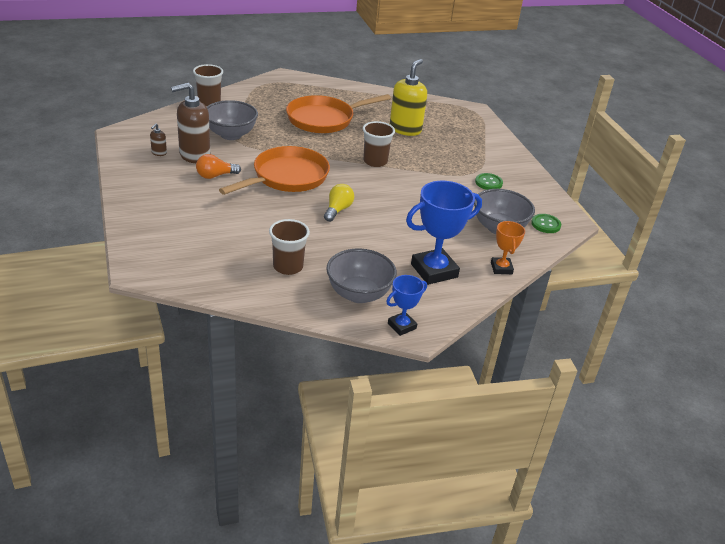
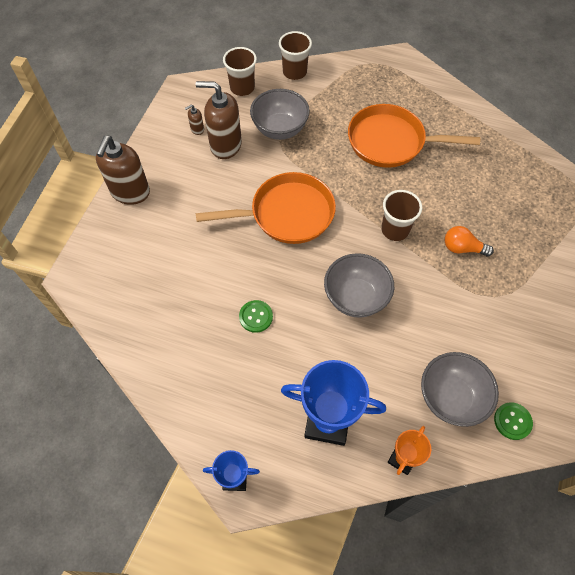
camera: 40 degrees right, 25 degrees up
(137, 205) = (130, 192): none -> brown soap dispenser
(215, 176) = (223, 182): orange light bulb -> orange light bulb (462, 248)
(288, 267) = (194, 339): brown cup -> brown cup (242, 88)
(338, 210) = (300, 284): yellow light bulb -> none
(359, 294) = (229, 412): grey bowl -> grey bowl (355, 297)
(405, 129) = (469, 193): yellow soap dispenser -> none
(488, 183) = (499, 321): green button -> green button (256, 317)

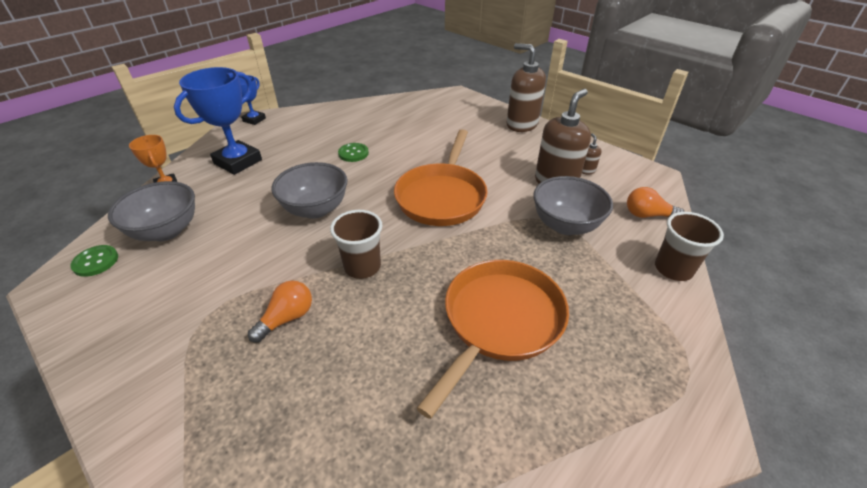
camera: 115 degrees right, 20 degrees down
(242, 88) = (647, 215): brown cup -> orange light bulb

